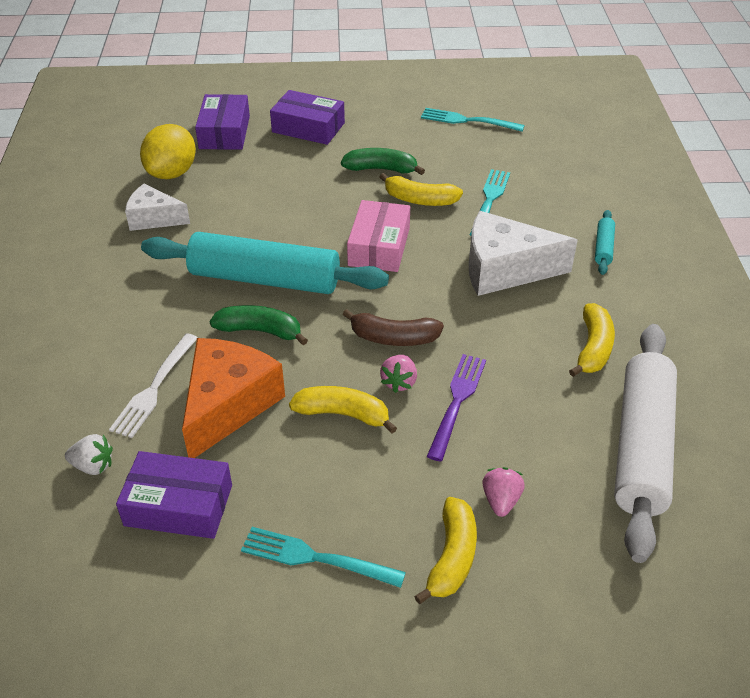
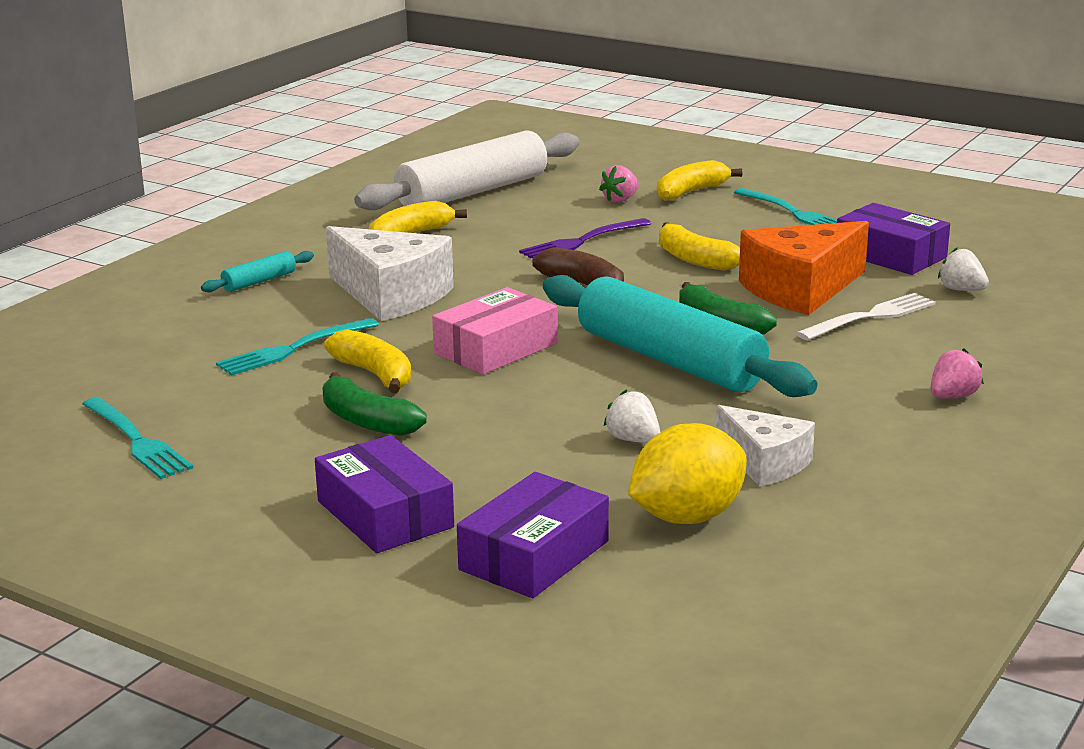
camera: 145 degrees left, 20 degrees down
(234, 208) = (633, 440): none -> white strawberry
(399, 382) = (618, 262): pink strawberry -> pink strawberry (952, 396)

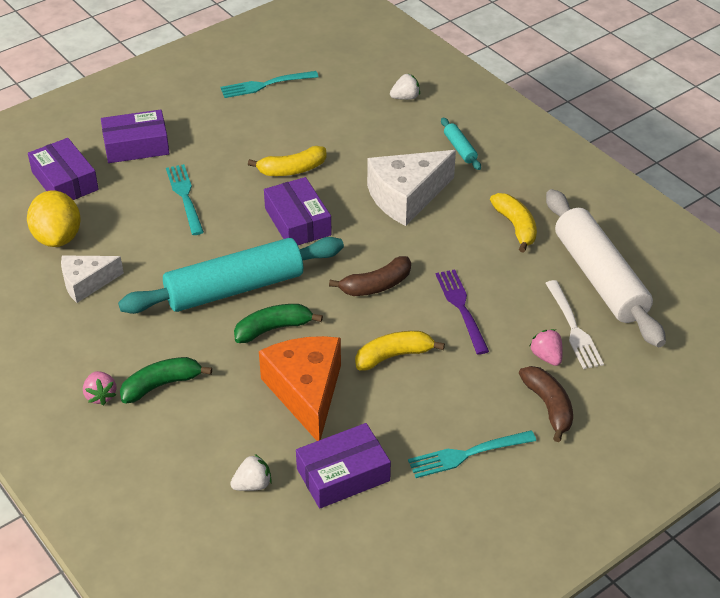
camera: 110 degrees right, 20 degrees up
(294, 349) = (346, 147): turquoise fork -> turquoise fork (185, 197)
(366, 421) = (236, 157): green banana -> green banana (161, 385)
(495, 348) = (298, 221): pink box -> purple box
(633, 440) = (147, 243): white strawberry -> white strawberry (405, 97)
(691, 192) = (549, 406): yellow banana -> brown banana
(870, 317) = (237, 409): white fork -> white fork (573, 328)

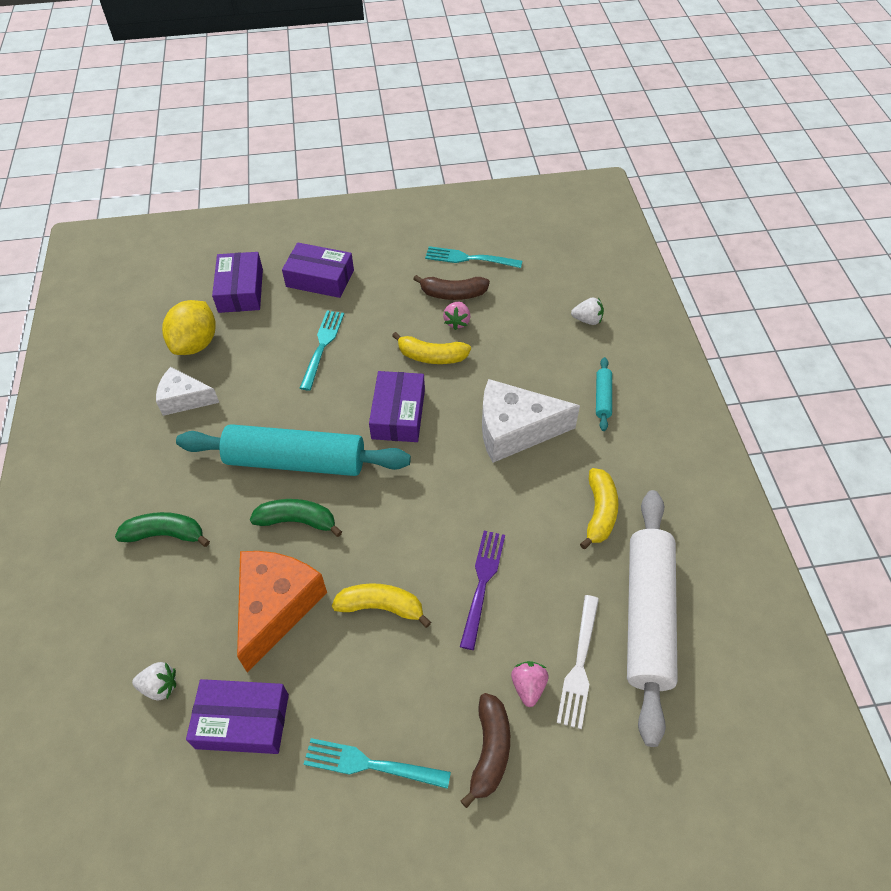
camera: 30 degrees right, 10 degrees up
(101, 395) = (112, 520): pink strawberry -> pink strawberry (457, 322)
(376, 285) = (420, 517): brown banana -> brown banana (453, 294)

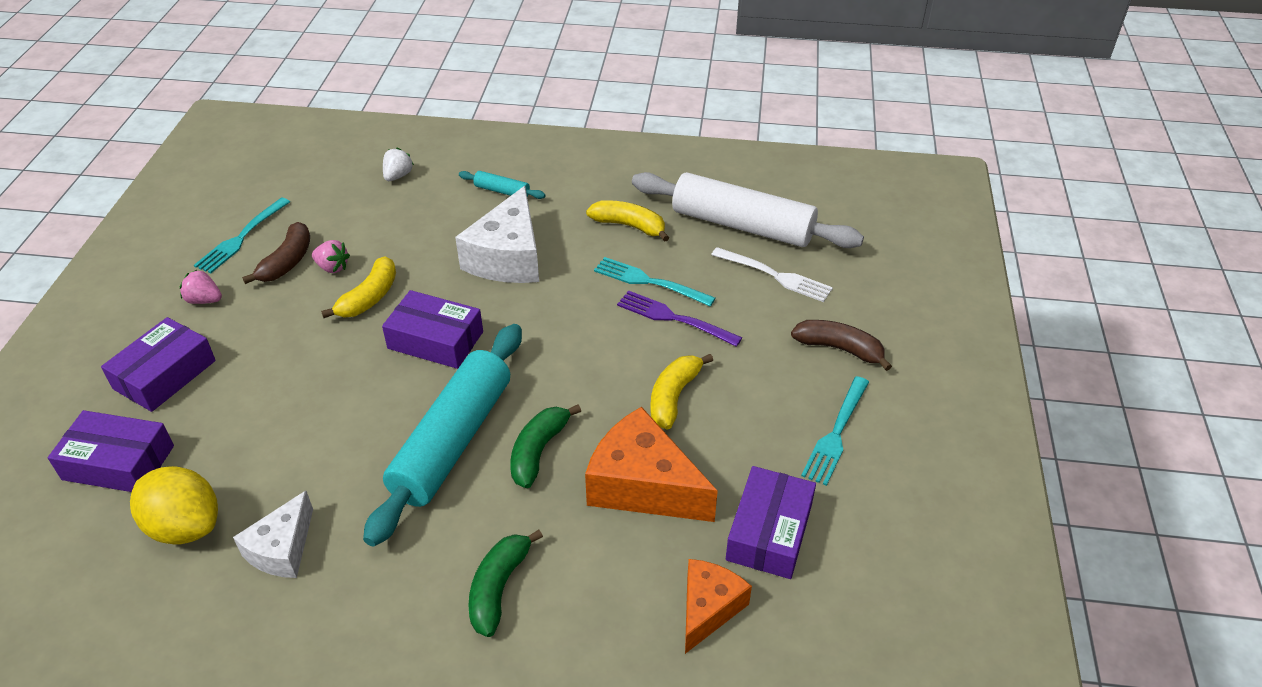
camera: 75 degrees left, 10 degrees down
(160, 686) = (708, 609): white strawberry -> orange cheese
(322, 346) = (287, 390): turquoise fork -> turquoise fork (649, 282)
(528, 686) = (786, 311): pink strawberry -> pink strawberry (204, 300)

